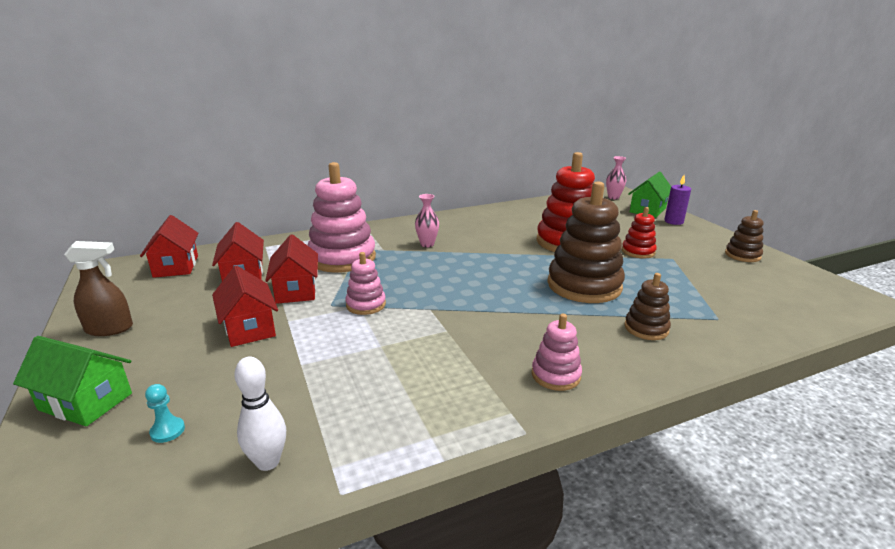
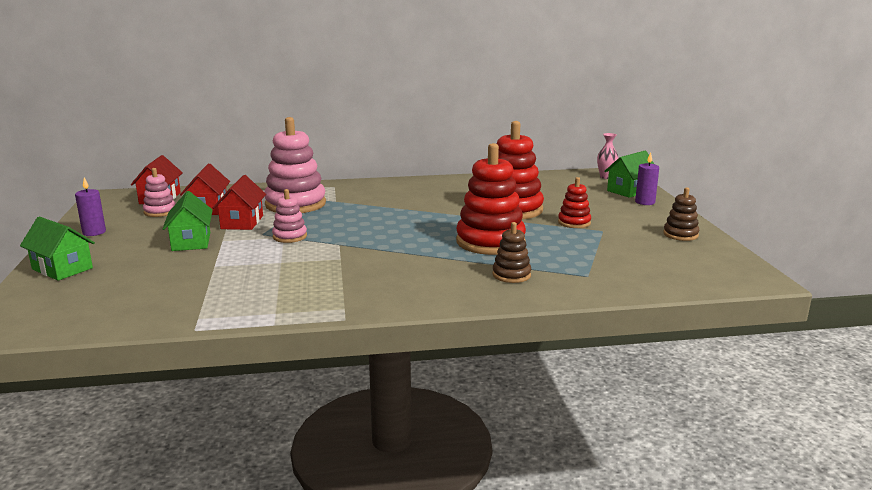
camera: 15 degrees right, 5 degrees down
(110, 329) = (94, 232): brown spray bottle -> purple candle
(167, 431) = (106, 288): turquoise pawn -> none
(249, 328) = (191, 242): red house -> green house
(268, 462) = (159, 310): white bowling pin -> none
(427, 244) = (377, 200): pink vase -> none
(555, 375) = (400, 293): pink stacking toy -> pink stacking toy (160, 212)
(584, 285) = (490, 242): brown stacking toy -> red stacking toy

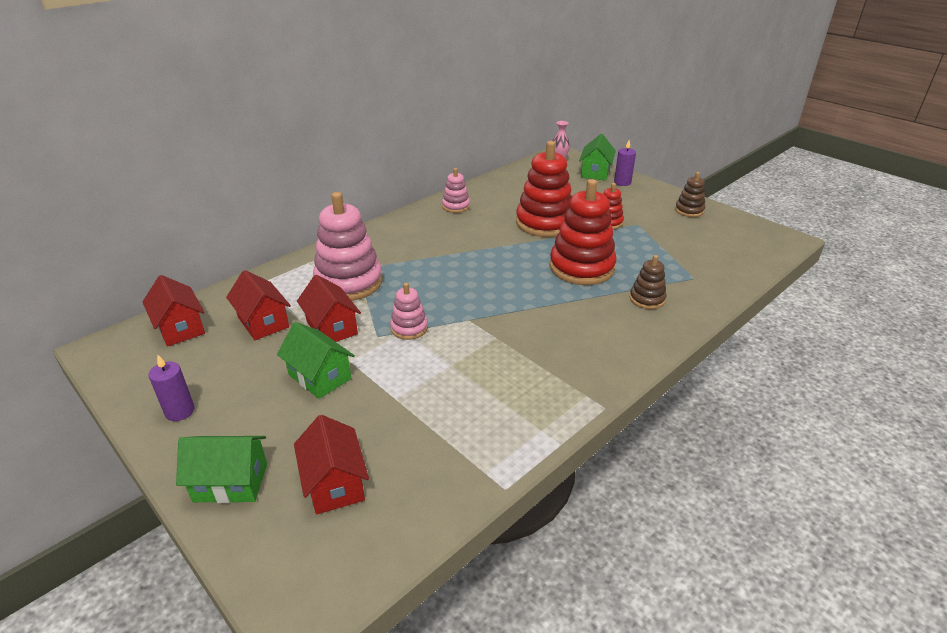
camera: 35 degrees left, 15 degrees up
(108, 289) = (335, 483): none -> red house
(160, 212) = (213, 348): pink stacking toy -> pink stacking toy (456, 206)

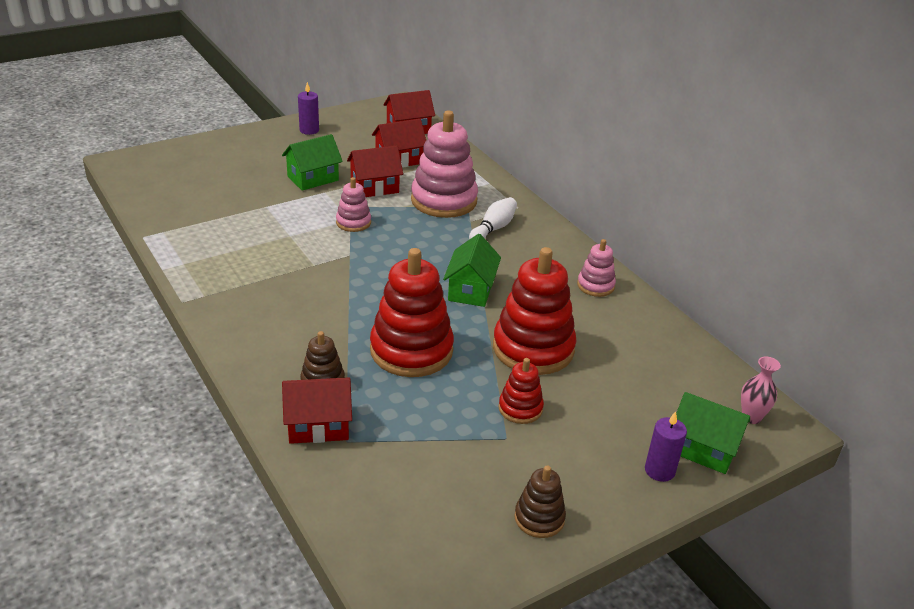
camera: 100 degrees right, 0 degrees up
(231, 482) = (230, 145): green house -> green house (471, 290)
(335, 483) = (201, 177): red house -> red house (318, 426)
(392, 252) = (493, 229): none -> white bowling pin

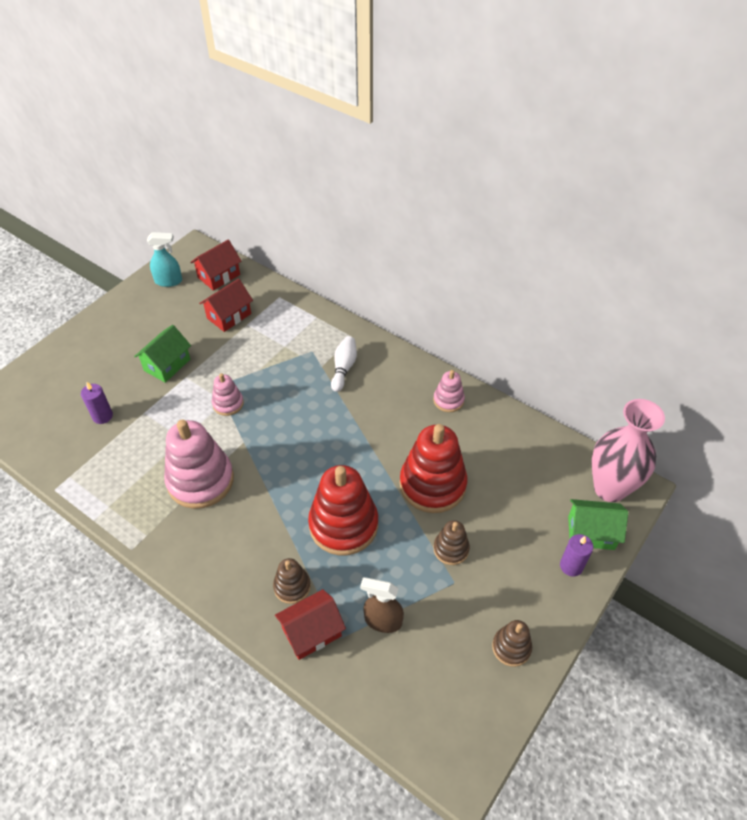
camera: 20 degrees left, 15 degrees up
(309, 130) = (133, 307): purple candle -> purple candle (102, 416)
(356, 121) = (169, 281): none -> turquoise spray bottle
(374, 187) = (225, 356): red house -> none
(402, 443) = (382, 621): none -> brown spray bottle
(444, 200) = (289, 350): pink stacking toy -> pink stacking toy (200, 480)
(471, 290) = (358, 442): green house -> none
(520, 408) = (451, 549): red stacking toy -> brown stacking toy
(751, 417) = (610, 488): pink vase -> pink vase, size x2.24

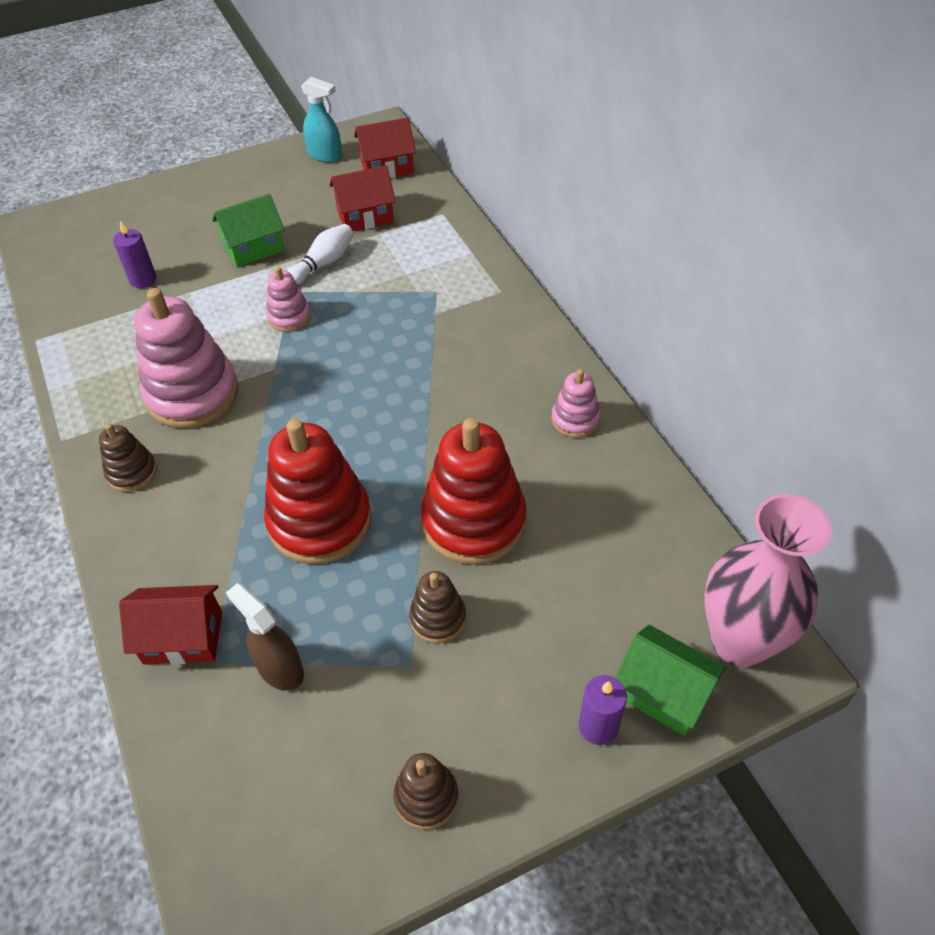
camera: 30 degrees right, 0 degrees up
(292, 586) = (202, 569): brown stacking toy -> brown stacking toy (132, 472)
(343, 368) = (462, 326): white bowling pin -> white bowling pin (323, 263)

